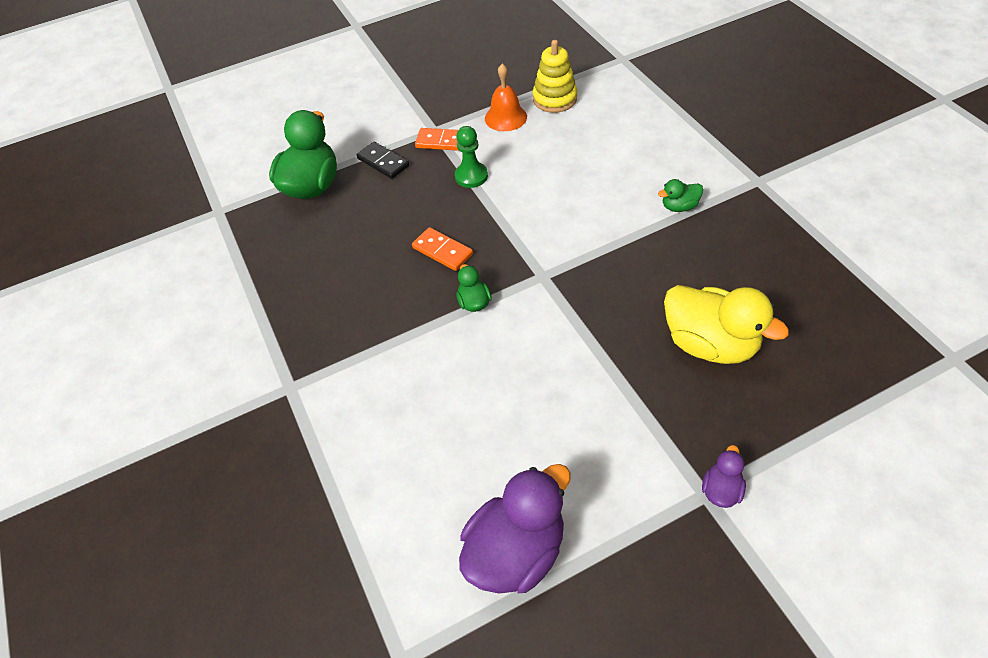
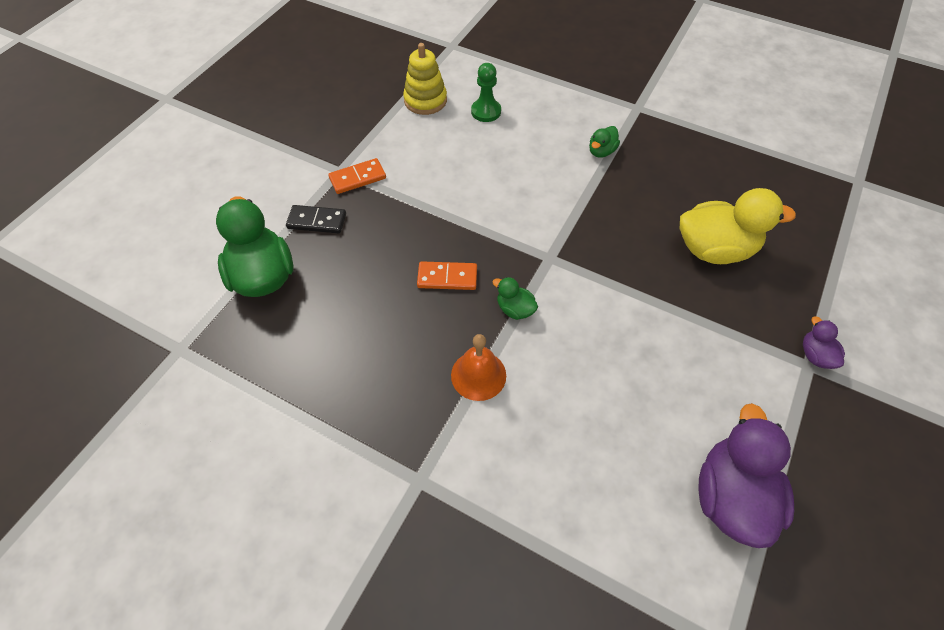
camera: 40 degrees left, 5 degrees up
(471, 176) = (413, 198): green pawn -> green pawn (486, 111)
(505, 117) = (396, 133): orange bell -> orange bell (478, 375)

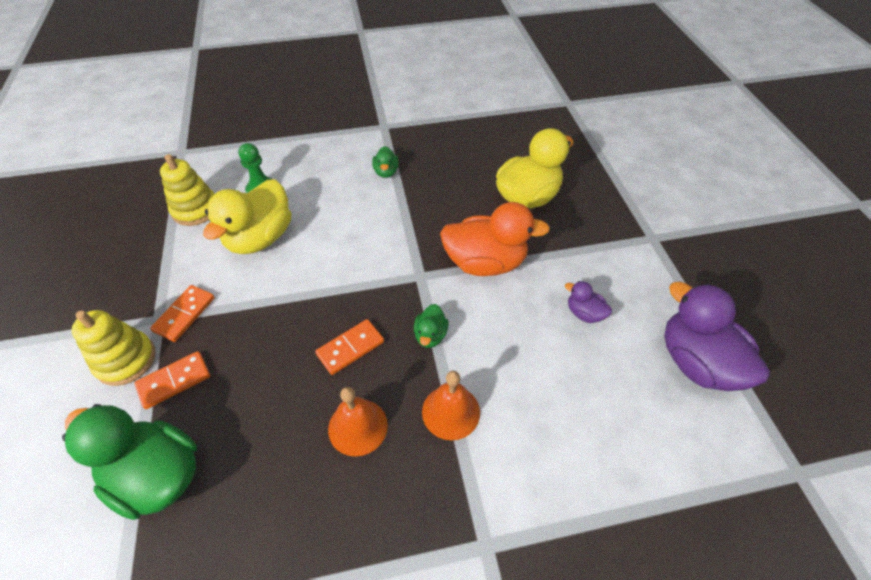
camera: 40 degrees left, 5 degrees down
(300, 187) = (126, 360): none -> yellow stacking toy
(317, 221) = (174, 381): black domino -> orange domino
(404, 336) = (358, 427): none -> orange bell
(453, 151) = (260, 238): none -> yellow duck
(515, 309) = (430, 335): green duck -> green duck turned 75 degrees counterclockwise
(616, 282) = (485, 263): none -> orange duck
(815, 355) = (650, 229): purple duck -> purple duck (584, 313)

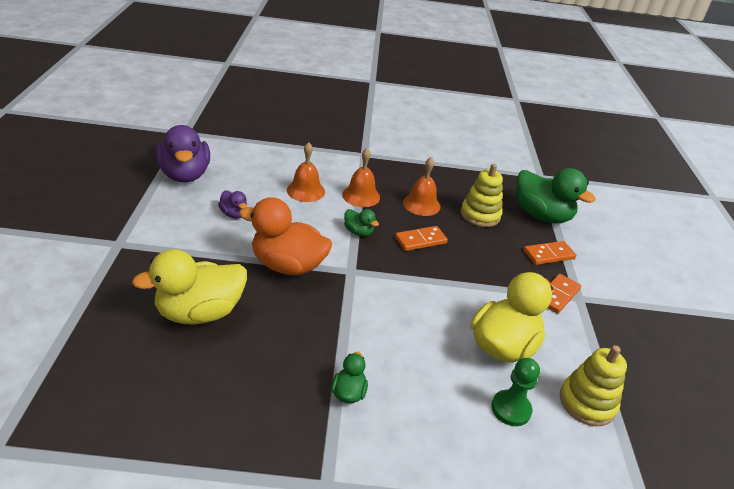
camera: 170 degrees left, 15 degrees down
(126, 360) = (591, 276): yellow stacking toy -> yellow stacking toy (480, 215)
(430, 335) = (358, 232): green duck -> green duck turned 105 degrees clockwise
(530, 392) = (305, 191): none -> orange bell

